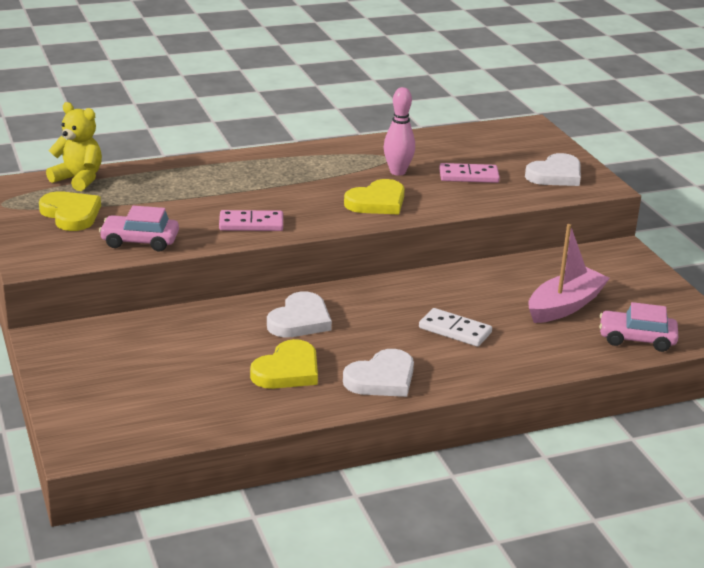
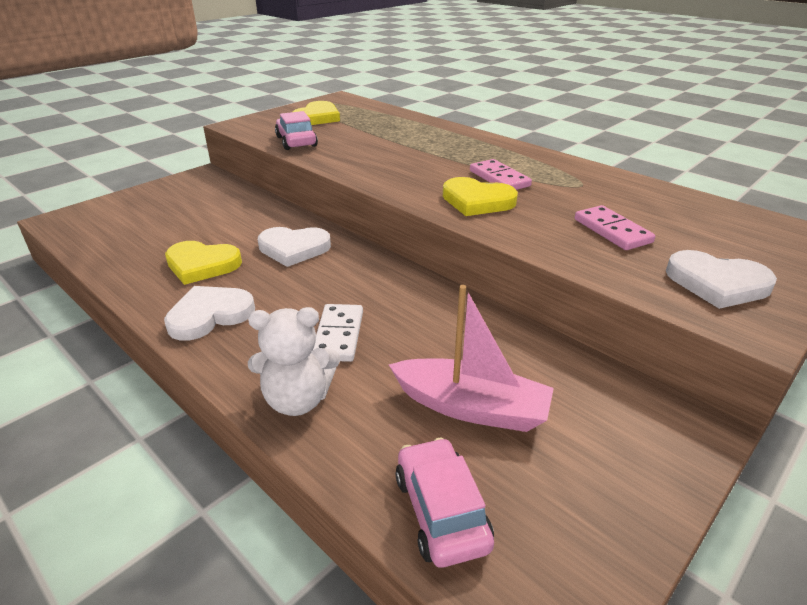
camera: 65 degrees right, 5 degrees up
(78, 179) = (372, 108): yellow teddy bear -> none
(251, 224) = (366, 165): pink domino -> pink domino (499, 178)
(382, 379) = (210, 315): white heart -> white heart turned 120 degrees clockwise
(397, 172) = (557, 195): pink bowling pin -> none
(517, 361) = (298, 400): none -> white teddy bear

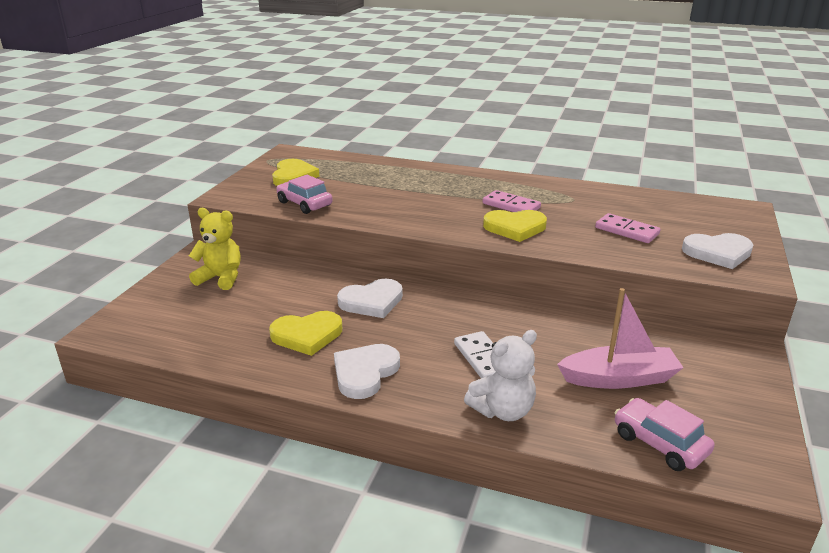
camera: 25 degrees left, 5 degrees down
(193, 198) = (221, 278): none -> yellow teddy bear

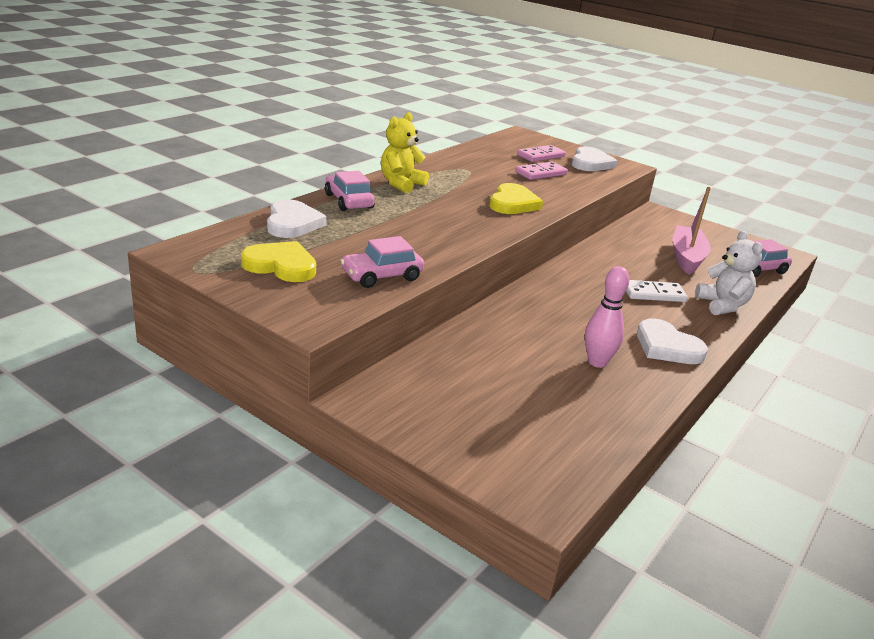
camera: 75 degrees left, 0 degrees up
(221, 278) = (445, 395): yellow teddy bear -> yellow teddy bear (401, 184)
(307, 335) = (597, 362): yellow heart -> pink bowling pin
(372, 302) = (544, 317): white heart -> white heart (292, 223)
(426, 173) = (348, 201): none -> pink car
(511, 206) = (464, 192): pink domino -> pink domino (541, 156)

